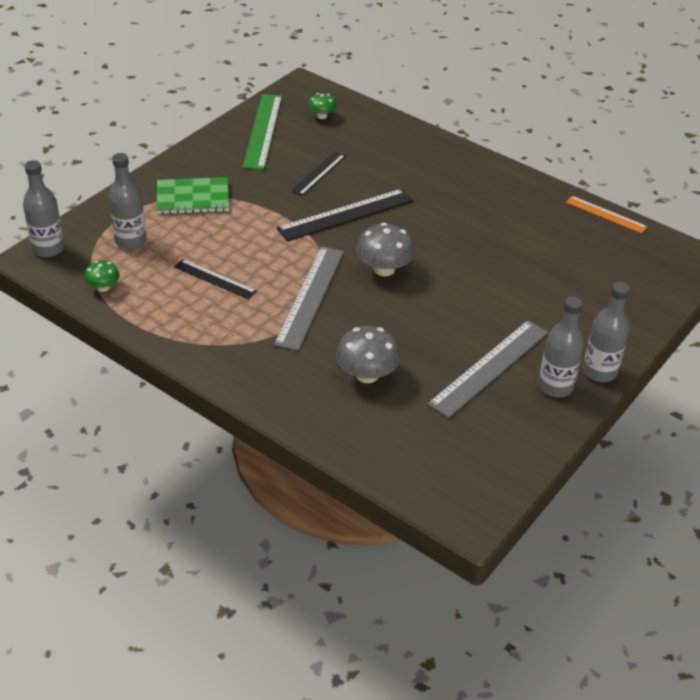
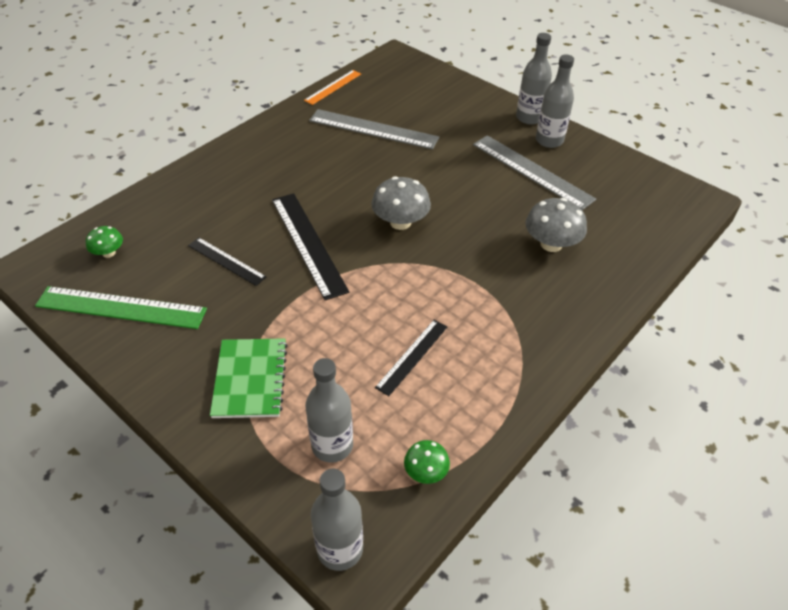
camera: 85 degrees left, 5 degrees up
(310, 296) = (442, 277): grey ruler -> grey ruler (373, 129)

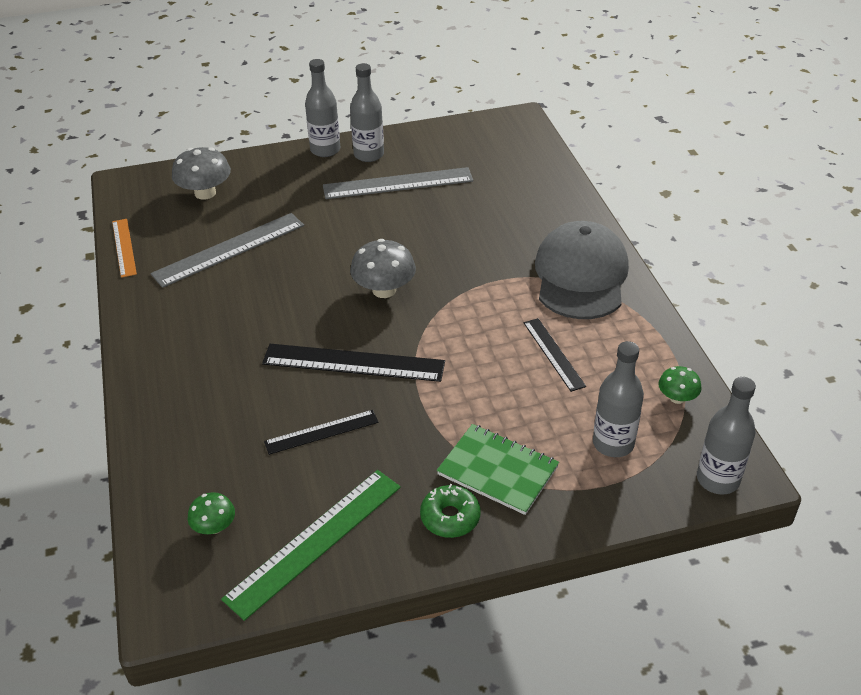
camera: 55 degrees left, 5 degrees down
(184, 372) = (450, 517): none -> green donut
(529, 332) = (581, 276): none -> grey cap
(551, 244) = (496, 217): grey mushroom -> grey mushroom (205, 193)

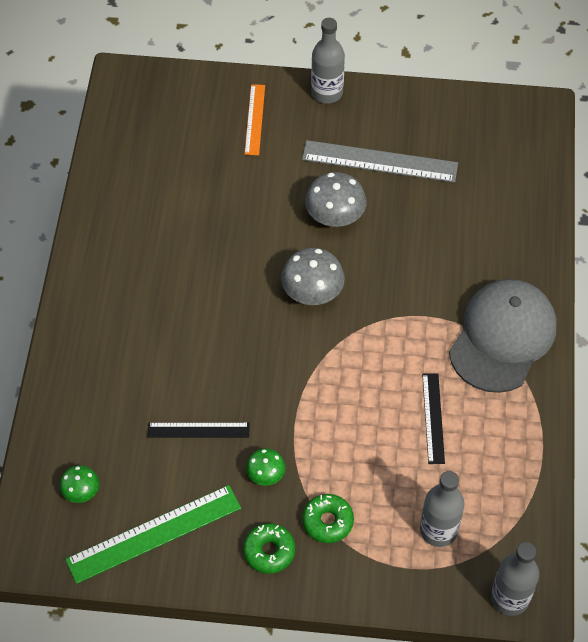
camera: 20 degrees right, 15 degrees up
(124, 247) = (98, 162): orange ruler -> orange ruler (255, 119)
(205, 193) = (192, 115): grey mushroom -> grey mushroom (335, 216)
(229, 249) = (191, 195): grey ruler -> none
(353, 362) = (253, 366): black ruler -> none
(369, 155) = (367, 113): grey bottle -> none
(497, 471) = (327, 521): green notebook -> green donut
(677, 398) = (519, 504): green mushroom -> green mushroom (266, 474)

